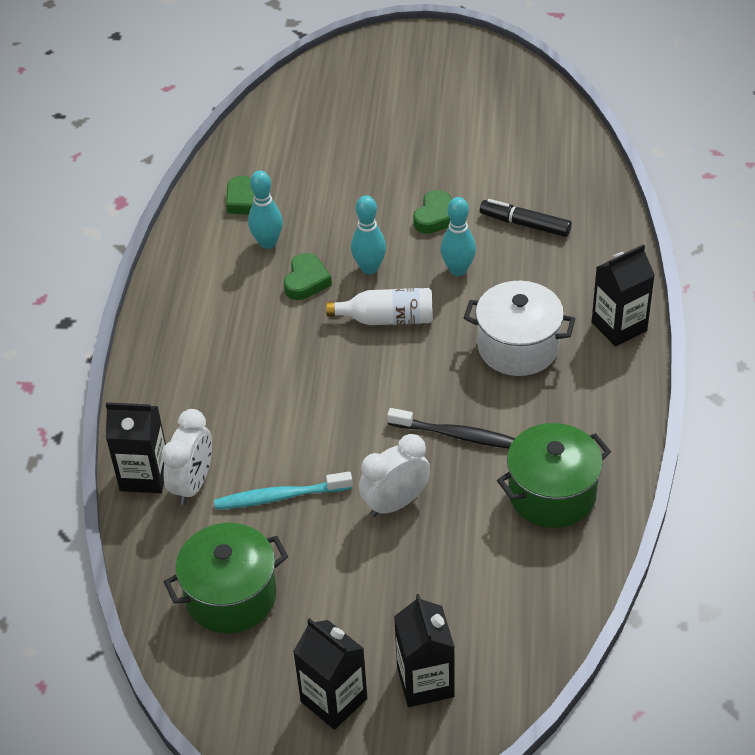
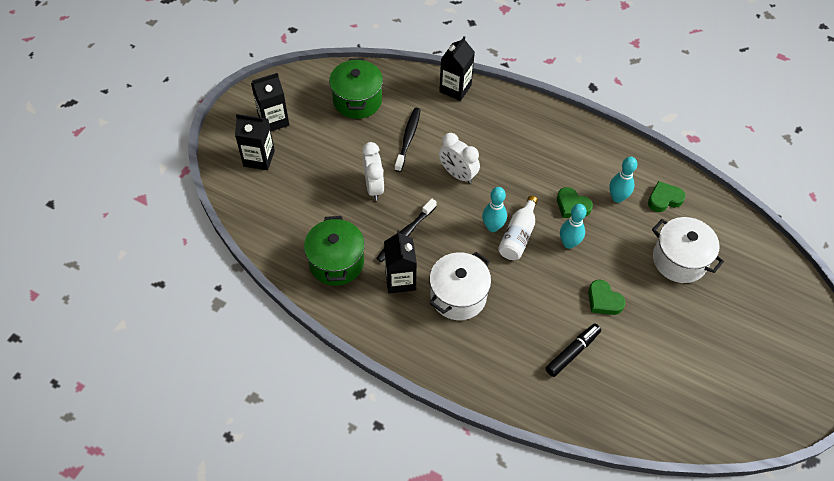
camera: 110 degrees right, 10 degrees up
(193, 484) = (438, 106): white clock -> white clock (457, 174)
(280, 497) = (408, 139): turquoise toothbrush -> black toothbrush
(335, 169) = (679, 260): none -> white pot
(458, 270) = (544, 292): turquoise bowling pin -> turquoise bowling pin (492, 227)
(619, 326) = (446, 363): black carton -> black carton (400, 280)

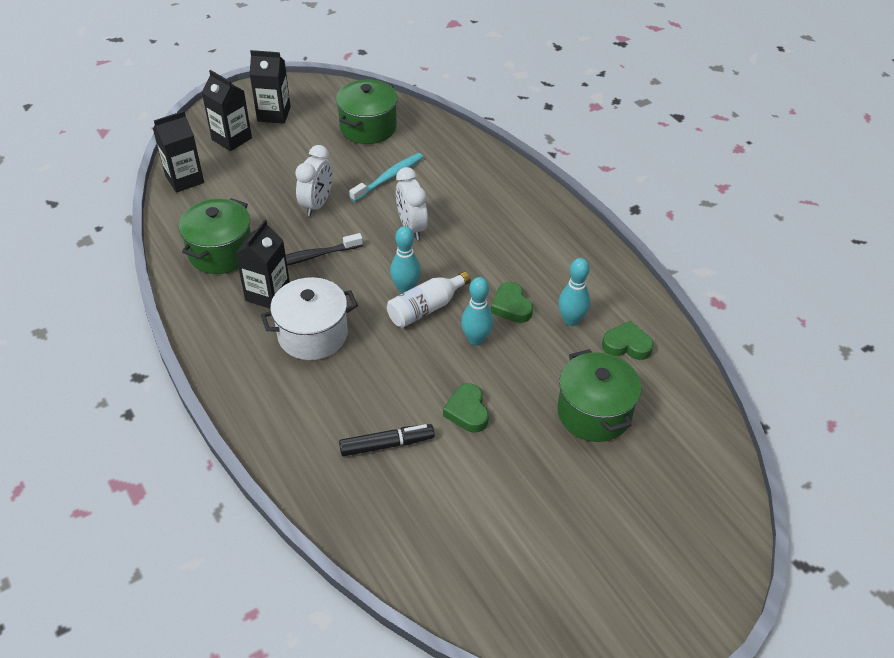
camera: 30 degrees right, 10 degrees down
(408, 139) = (389, 178): black toothbrush -> turquoise toothbrush
(455, 88) = (477, 153): black carton -> black carton (184, 179)
(679, 260) = (594, 413): white pot -> green pot

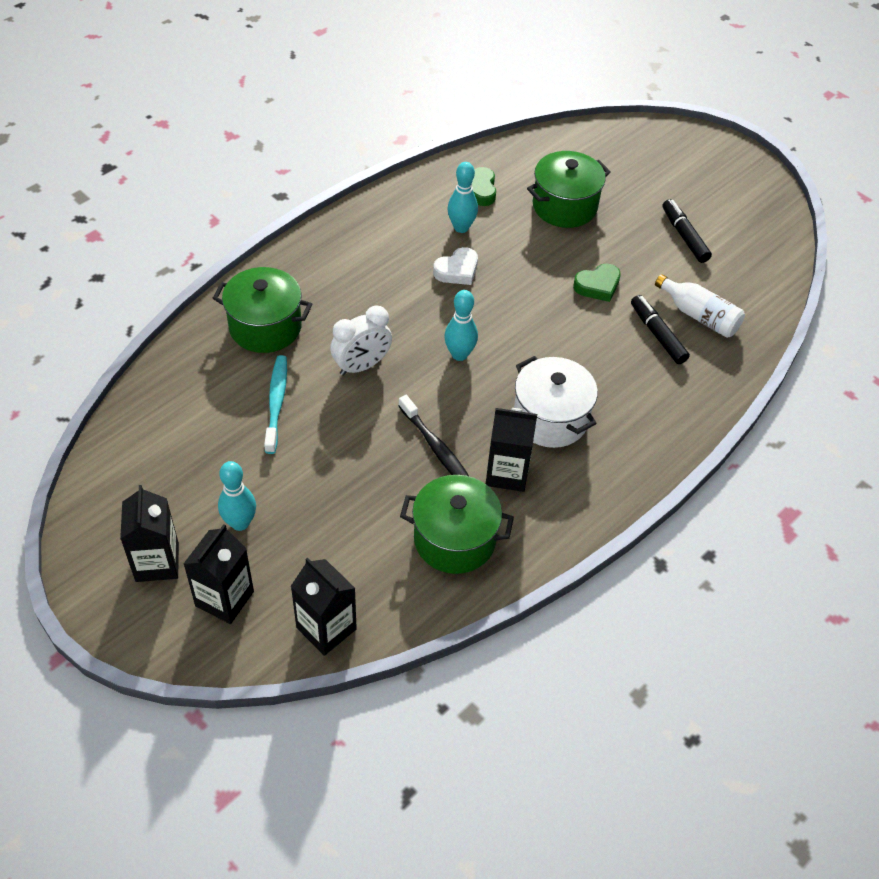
camera: 105 degrees left, 5 degrees up
(317, 204) = (343, 464): white clock -> none
(368, 127) = (175, 444): green pot -> green pot (265, 327)
(389, 178) = (276, 403): turquoise toothbrush -> turquoise toothbrush turned 60 degrees clockwise
(426, 308) = (482, 334): white bottle -> white bottle (699, 316)
(476, 339) = (510, 291): turquoise bowling pin -> turquoise bowling pin (240, 523)
(511, 306) = (457, 270): green heart -> white heart
(529, 517) = (684, 236): none -> black marker

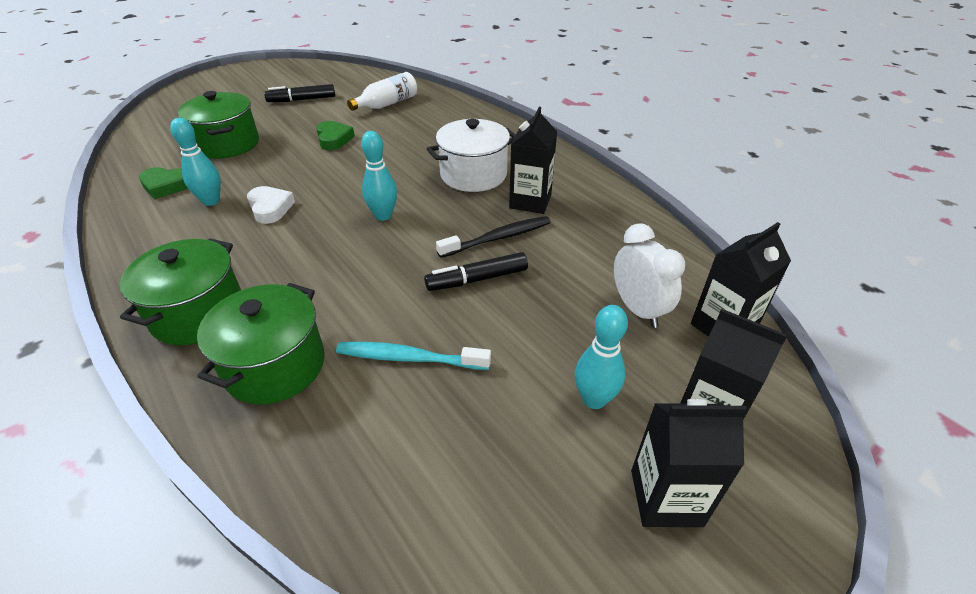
camera: 80 degrees left, 10 degrees down
(361, 366) = (374, 282): white clock -> white clock (638, 309)
(454, 539) = (604, 236): green pot -> green pot (198, 313)
(657, 334) = (399, 121): black marker -> black marker (477, 279)

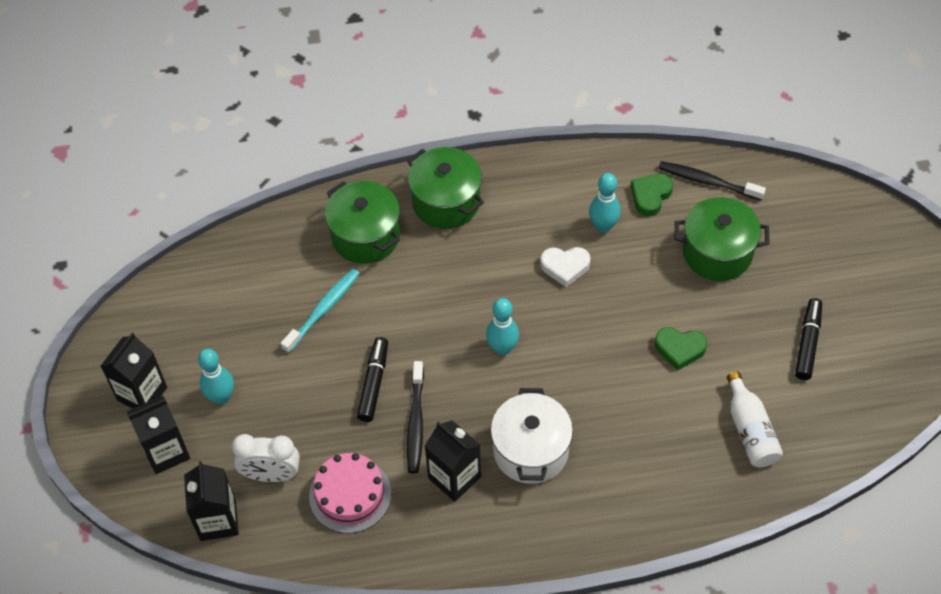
camera: 120 degrees right, 15 degrees up
(143, 164) = (707, 181): none -> black toothbrush
(602, 250) = (350, 494): none -> pink cake

